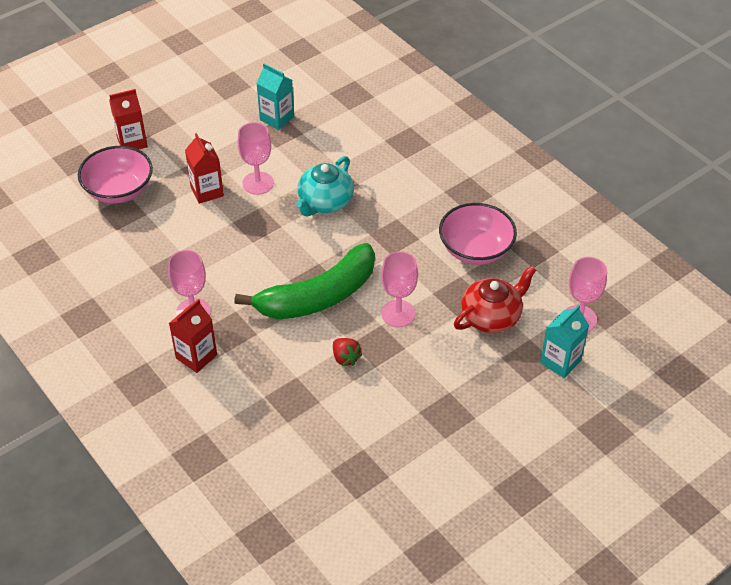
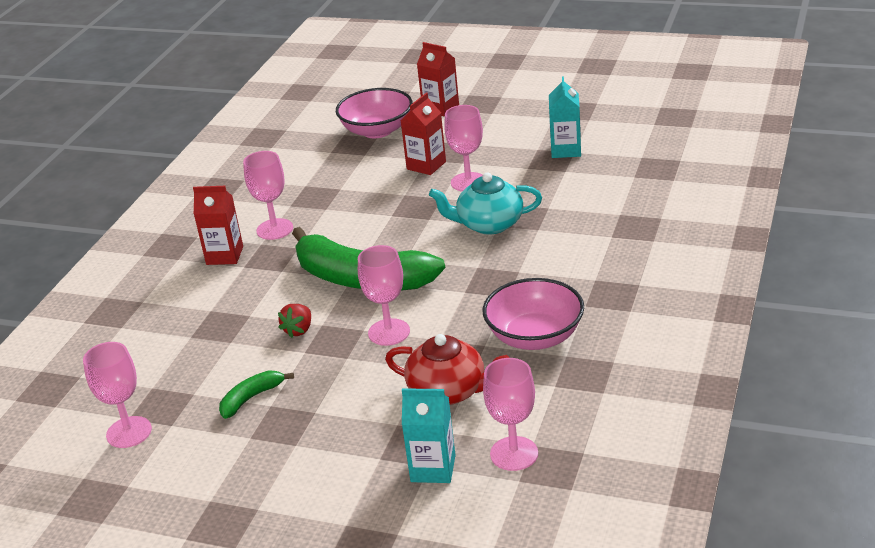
camera: 60 degrees right, 15 degrees down
(374, 505) = (129, 432): none -> pink goblet
(401, 418) = (251, 398): none -> green banana

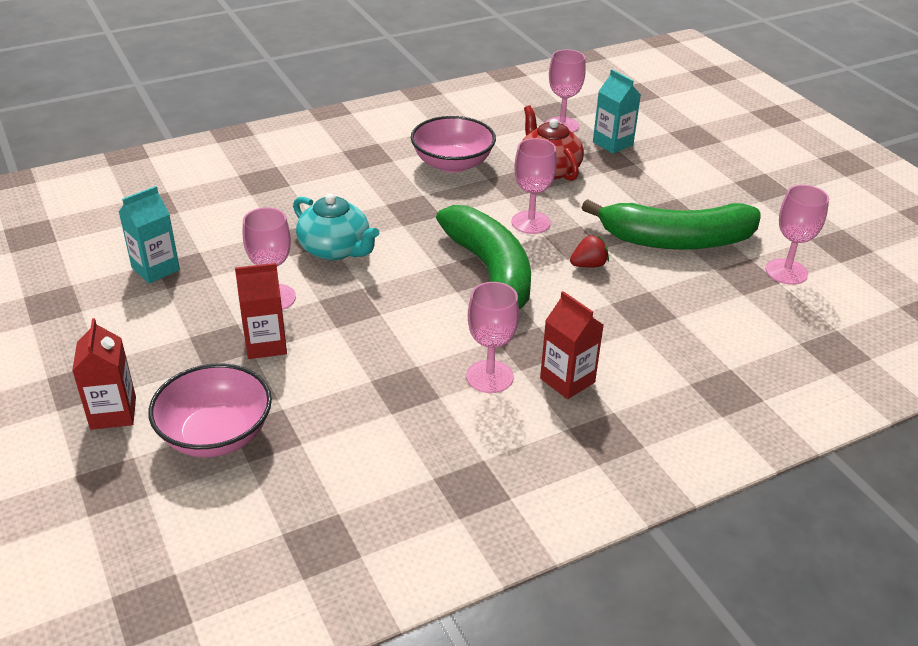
camera: 140 degrees left, 5 degrees up
(251, 398) = (676, 240): green banana -> green banana, size x2.29

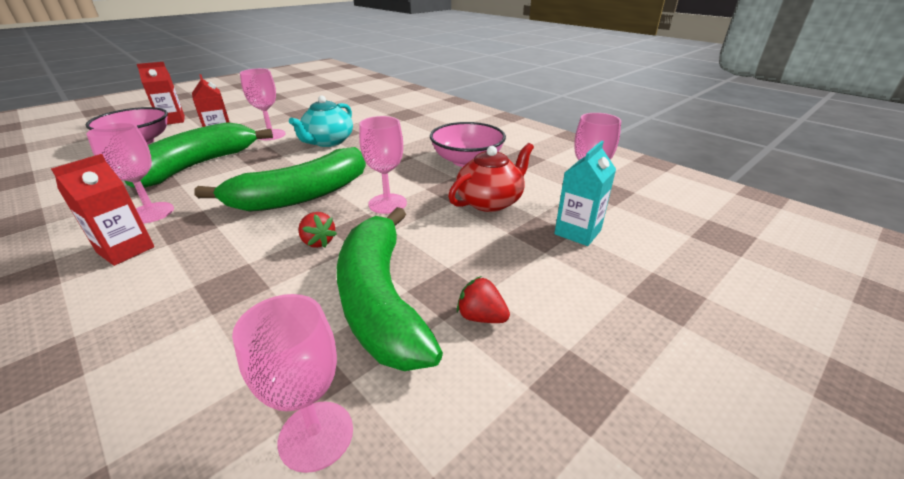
camera: 75 degrees right, 5 degrees down
(155, 269) = (301, 108): turquoise carton -> none
(361, 357) = (197, 166): none -> green banana
(702, 204) = (481, 317): none -> red strawberry

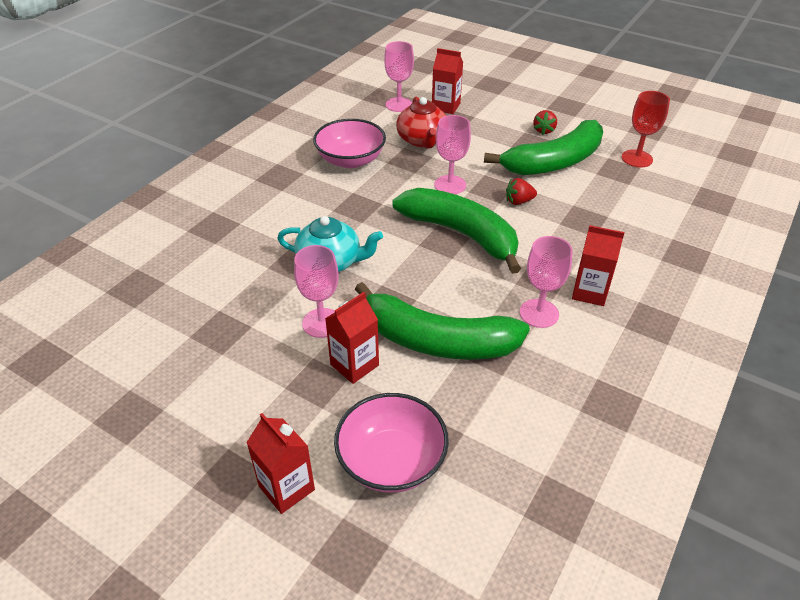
camera: 105 degrees left, 10 degrees up
(316, 435) = (637, 158): pink goblet -> red goblet
(318, 242) = (518, 201): red strawberry -> red strawberry turned 135 degrees counterclockwise
(490, 201) = (422, 140): red teapot -> red teapot turned 135 degrees counterclockwise
(577, 232) = (446, 106): turquoise carton -> red carton

